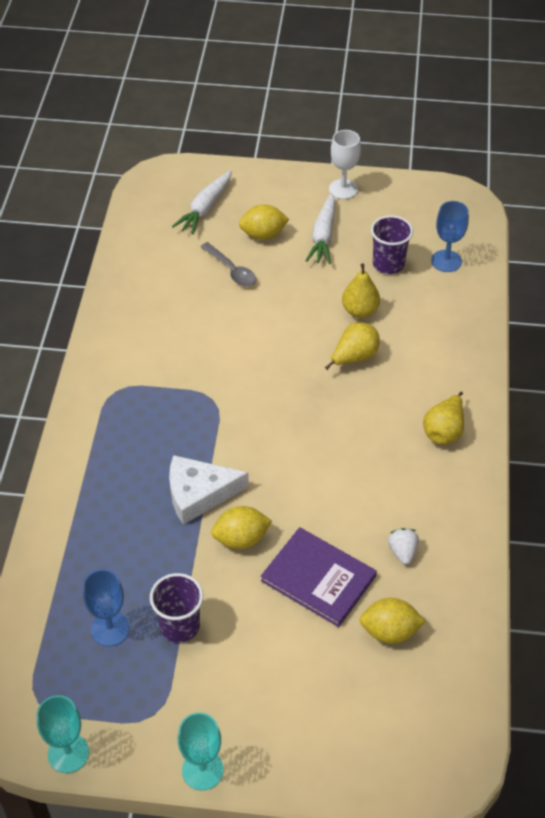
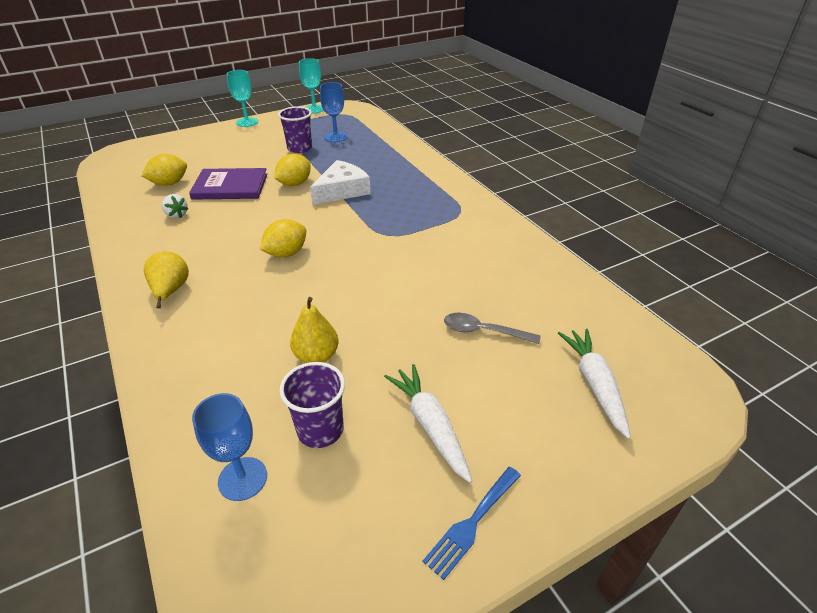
camera: 145 degrees right, 10 degrees down
(263, 235) = (497, 387): yellow lemon -> yellow lemon (286, 253)
(343, 189) = (471, 523): white goblet -> blue fork
(354, 357) = (292, 311): yellow pear -> none

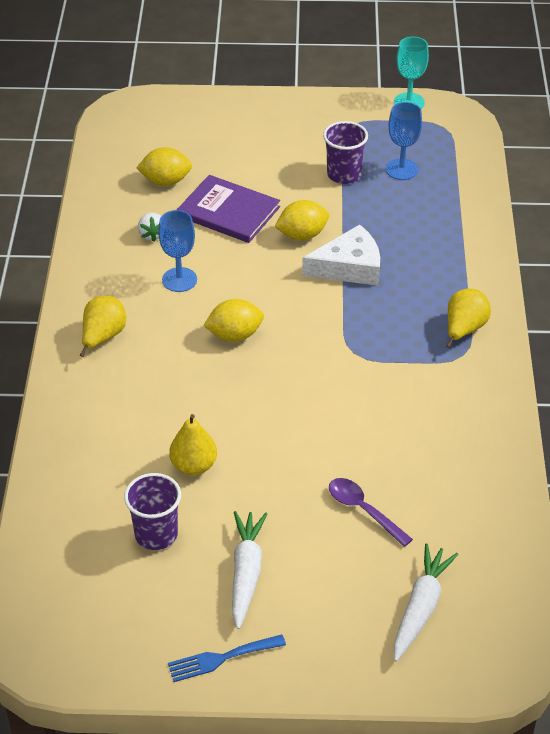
camera: 30 degrees right, 5 degrees up
(242, 479) = (77, 545): blue goblet -> blue goblet (179, 280)
(247, 122) = (307, 100): turquoise goblet -> none
(448, 199) = (464, 329): none -> yellow pear
(483, 331) = (363, 510): grey spoon -> purple spoon

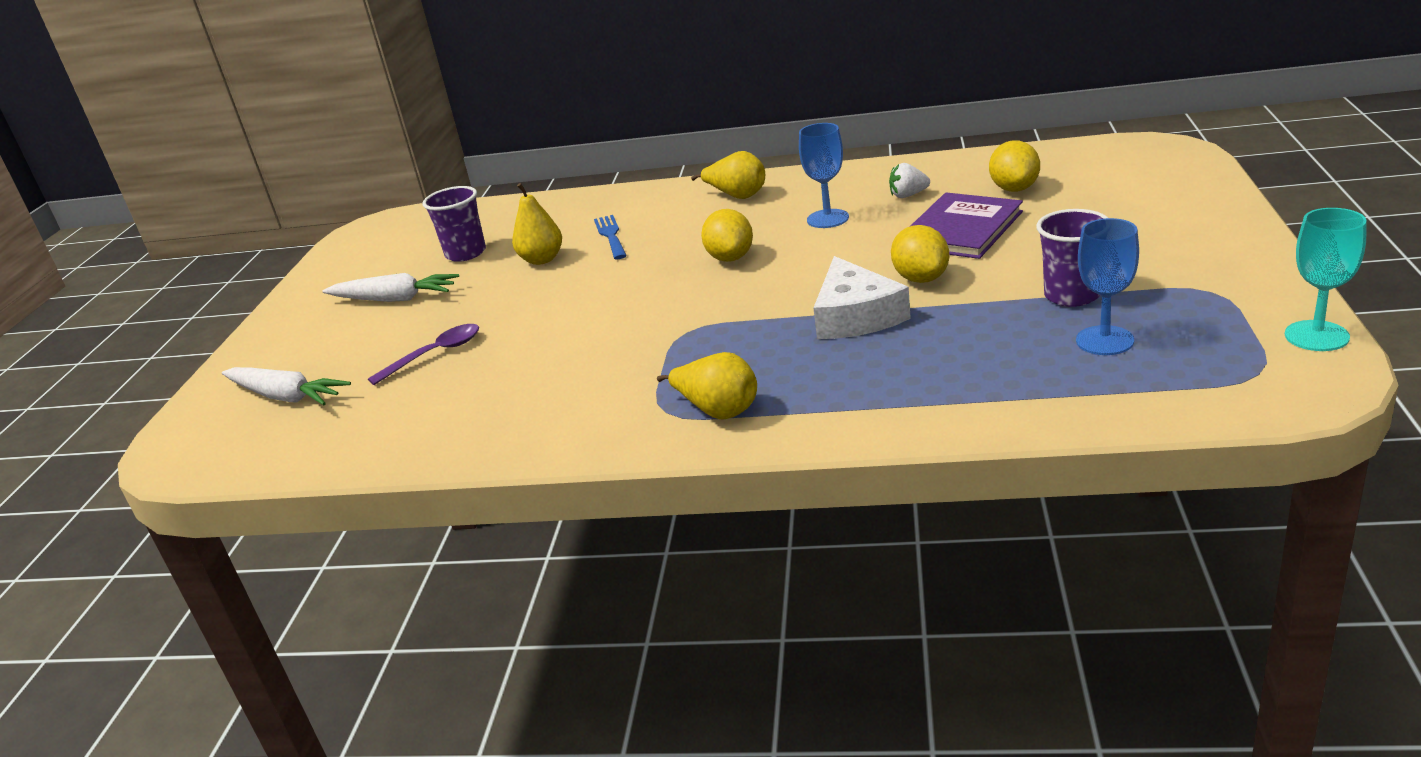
camera: 100 degrees right, 15 degrees down
(221, 658) = (309, 297): blue fork -> blue fork (611, 235)

